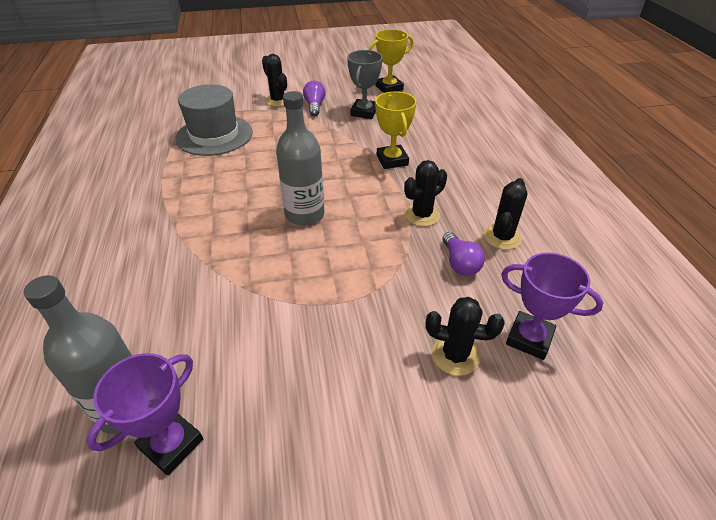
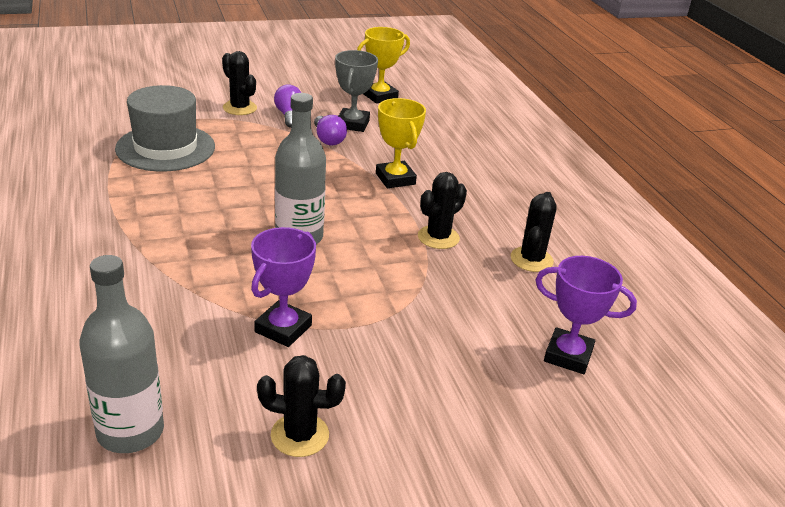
camera: 10 degrees left, 10 degrees down
(171, 444) = (193, 461): purple trophy -> purple trophy (283, 328)
(455, 355) = (491, 373): black cactus -> black cactus (300, 435)
(459, 263) = (487, 286): purple light bulb -> purple light bulb (328, 139)

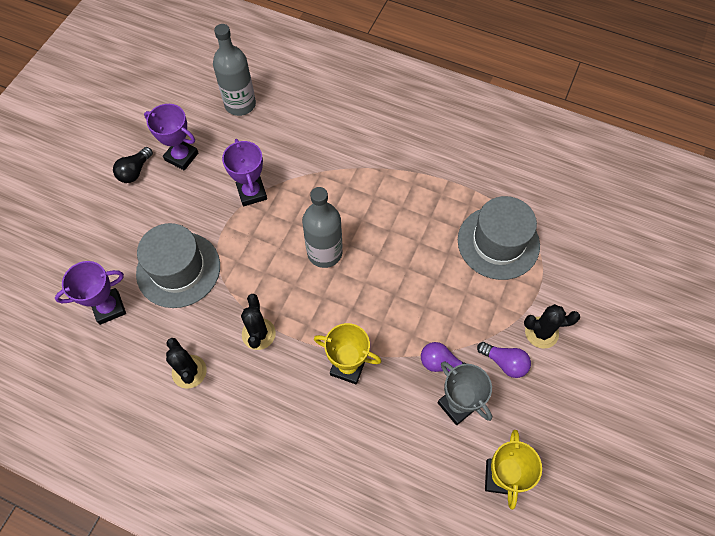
camera: 135 degrees right, 30 degrees up
(300, 435) = (181, 157): black cactus -> purple trophy
(382, 472) = (135, 171): none -> black light bulb
(454, 329) = (178, 269): none -> grey hat

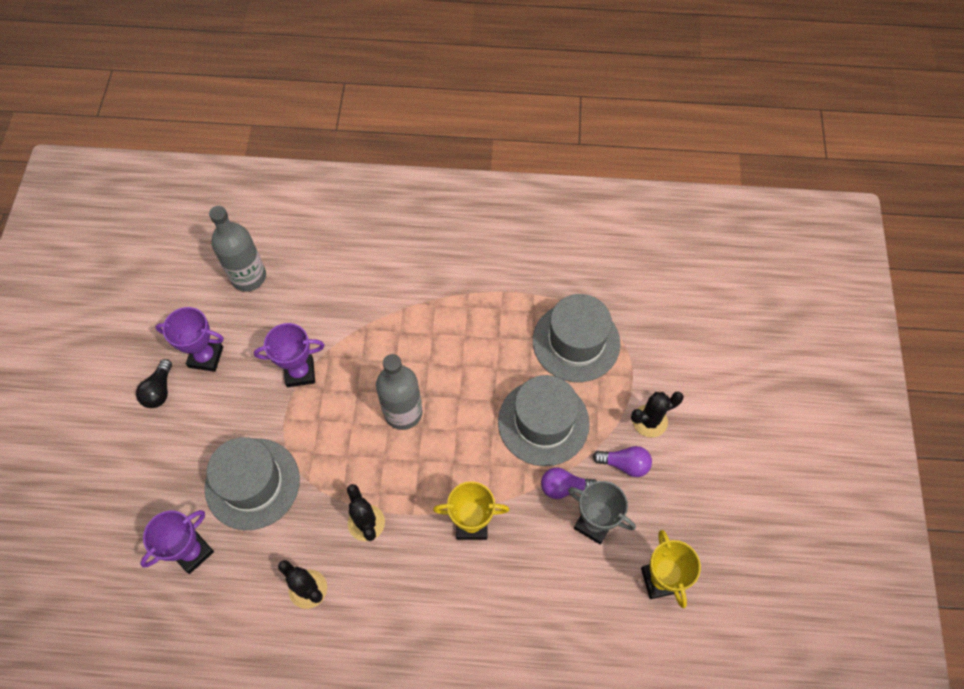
camera: 20 degrees left, 0 degrees up
(252, 193) = (300, 372): purple trophy -> purple trophy turned 60 degrees counterclockwise
(443, 301) = (543, 422): none -> grey hat

